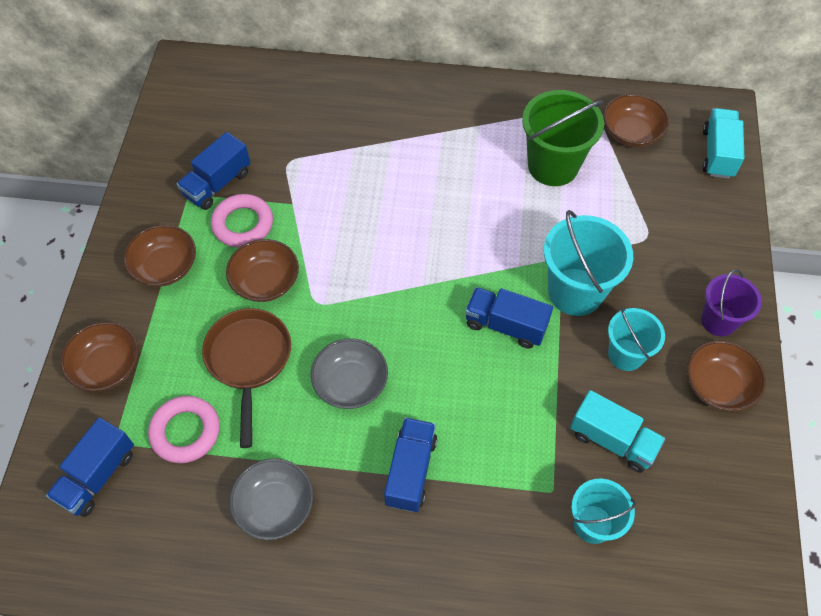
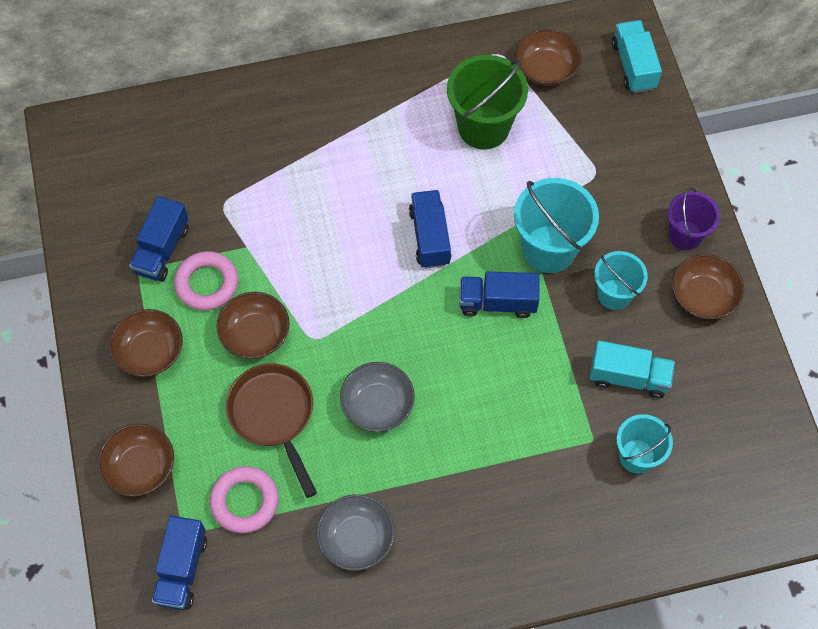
camera: 20 degrees left, 5 degrees up
(410, 471) = (464, 465): blue truck -> blue truck (430, 237)

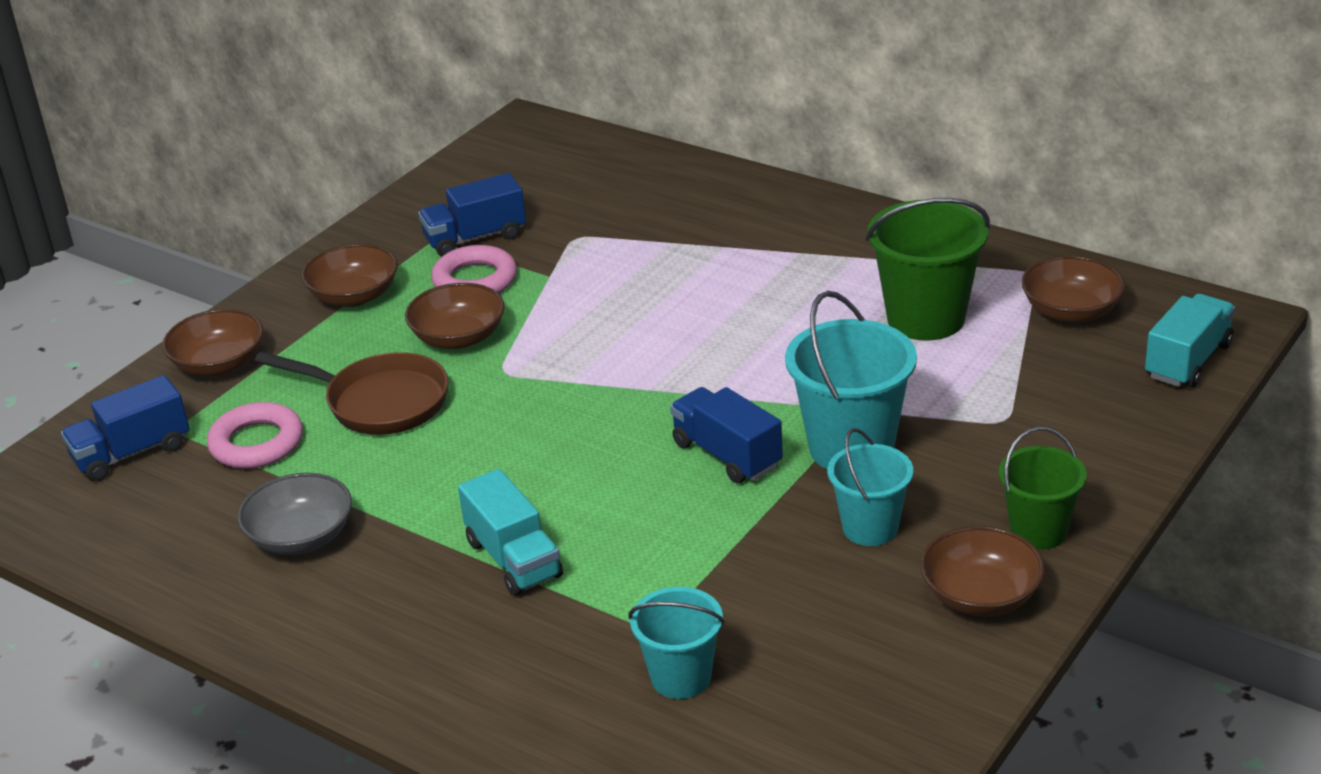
camera: 50 degrees right, 30 degrees down
(274, 416) = (379, 402): brown pan -> brown pan turned 90 degrees clockwise
(377, 405) = (482, 455): grey bowl -> none
(430, 237) = (735, 366): blue truck -> none
(628, 377) = (778, 605): turquoise truck -> turquoise truck (513, 559)
(685, 235) = (1038, 531): purple bucket -> green bucket

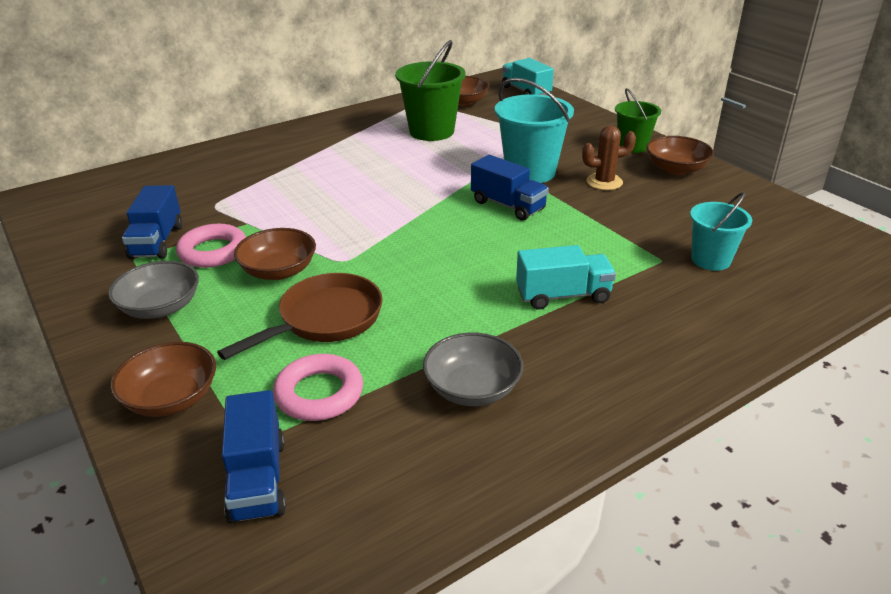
camera: 70 degrees left, 0 degrees up
(354, 296) = (160, 307): brown bowl -> grey bowl
(727, 455) = (508, 205): blue truck -> blue truck turned 120 degrees counterclockwise
(870, 528) = (604, 182): turquoise bucket -> brown cactus

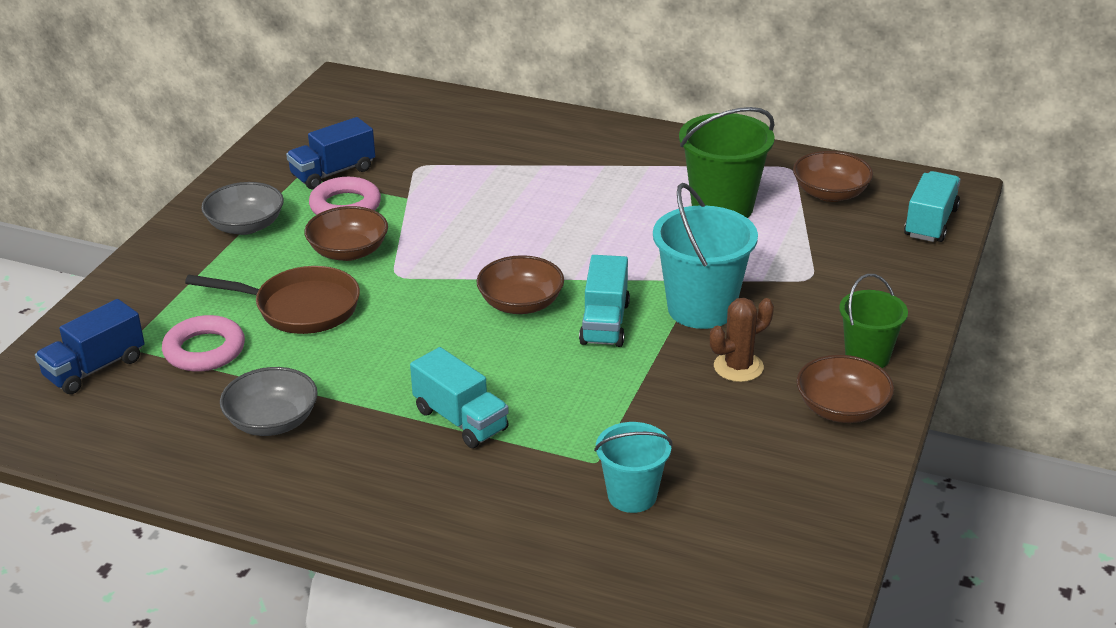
camera: 55 degrees right, 0 degrees up
(171, 398) = (146, 289): brown bowl -> brown bowl (521, 304)
(508, 205) = (605, 323): blue truck -> turquoise truck
(604, 182) = (738, 367): brown cactus -> brown cactus turned 75 degrees counterclockwise

